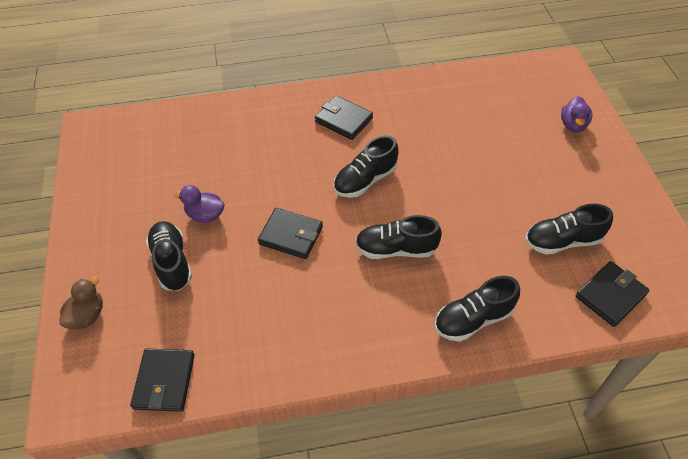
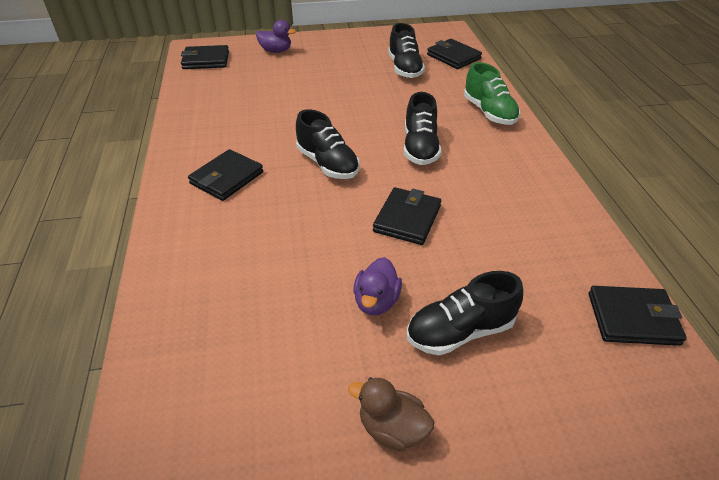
camera: 90 degrees left, 10 degrees down
(87, 315) = (571, 428): brown duck -> brown duck (392, 429)
(473, 319) = (489, 112): black shoe -> green shoe
(536, 76) = (206, 60): none -> black wallet

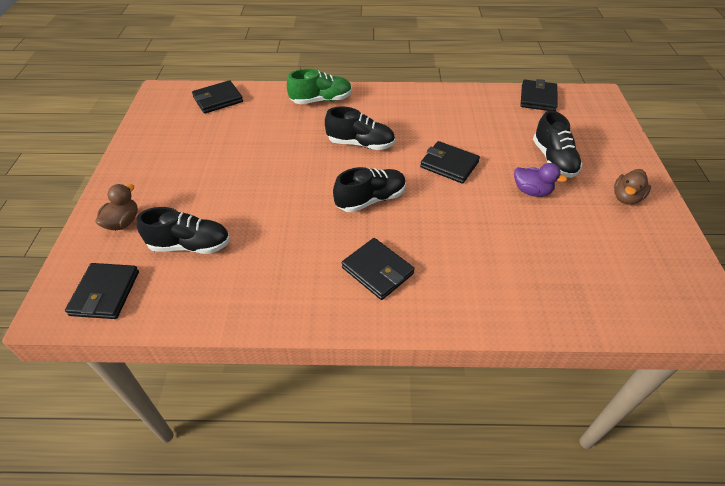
camera: 80 degrees left, 5 degrees up
(276, 51) = (123, 222): purple duck -> brown duck
(404, 68) = (224, 131): black shoe -> black shoe (190, 245)

